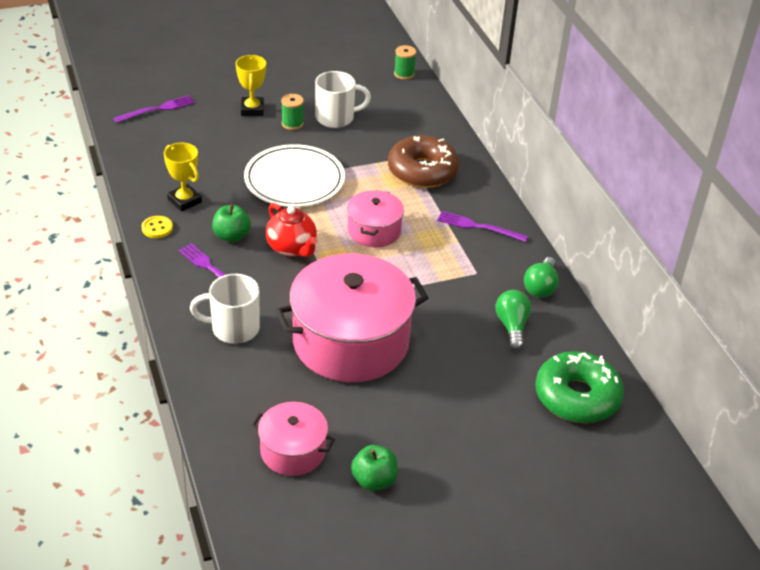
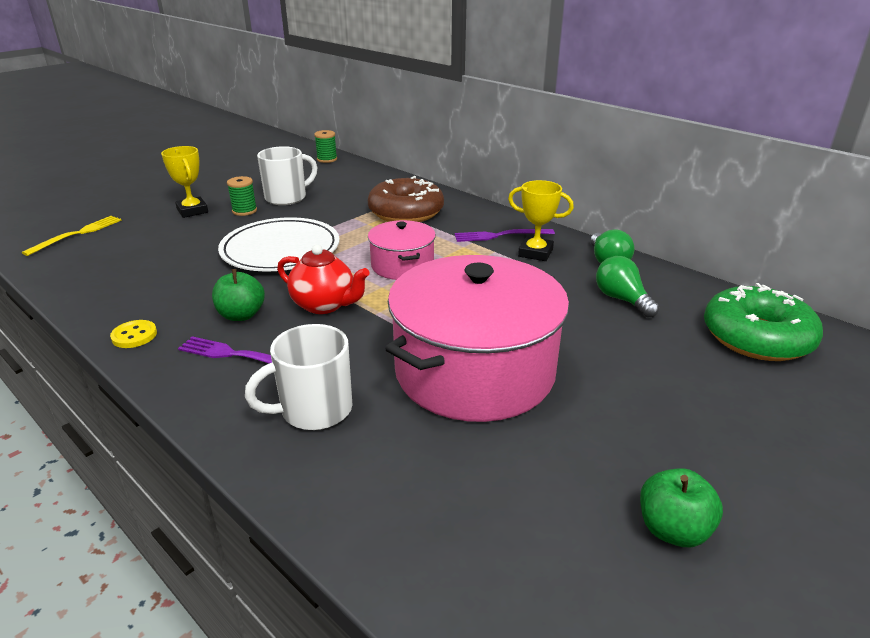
camera: 25 degrees left, 10 degrees down
(157, 109) = (77, 234): purple fork -> yellow fork
(184, 201) = (158, 300): yellow trophy -> yellow trophy (535, 253)
(293, 451) = (528, 540): pink pot -> none

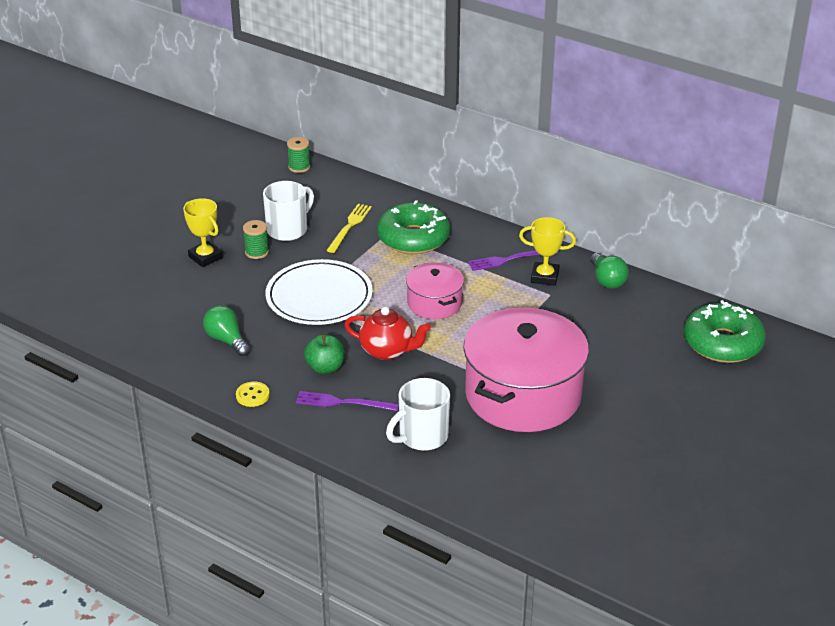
camera: 10 degrees left, 5 degrees up
(77, 234) = (116, 298): yellow fork -> yellow fork (349, 226)
(406, 212) = (413, 238): brown donut -> green donut
(622, 299) = (622, 319): green light bulb -> green light bulb (226, 340)
(672, 529) = (663, 481): green apple -> none

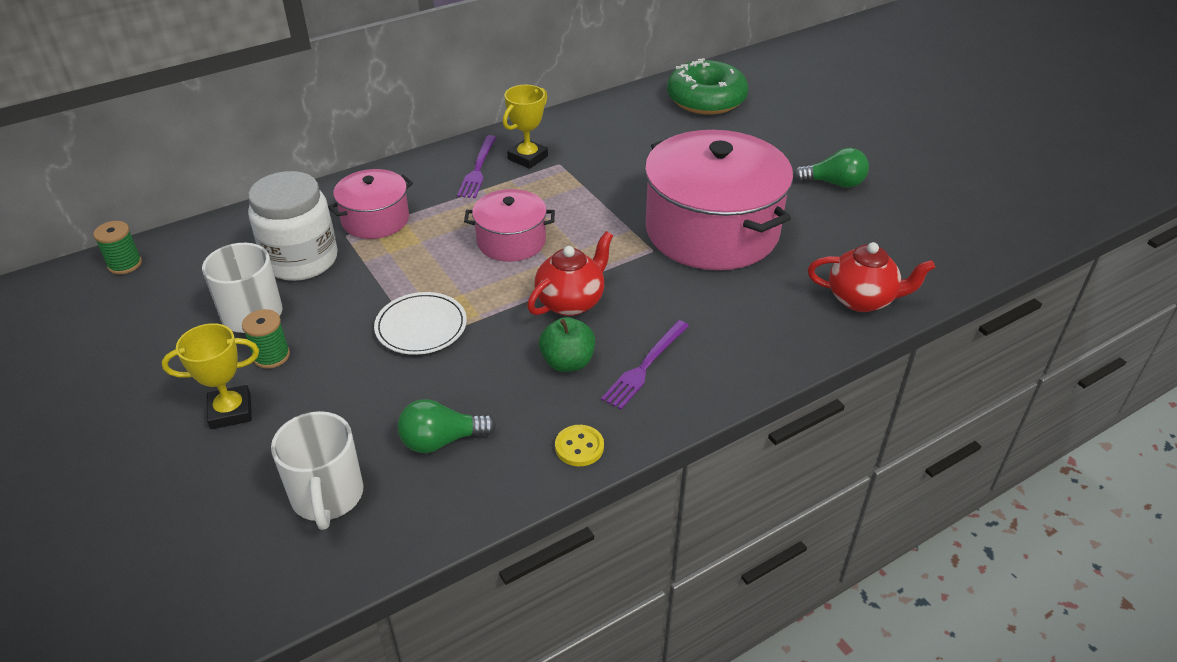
camera: 65 degrees left, 5 degrees up
(319, 297) = (421, 327): white plate -> white plate, size x0.61
(349, 226) = (301, 260): yellow fork -> white jar
(413, 238) = (375, 219): green donut -> pink pot
(422, 436) = (742, 321): white mug -> white mug (327, 496)
(492, 494) = (862, 299): none -> red teapot
(607, 280) = (564, 125): green light bulb -> green light bulb (834, 183)

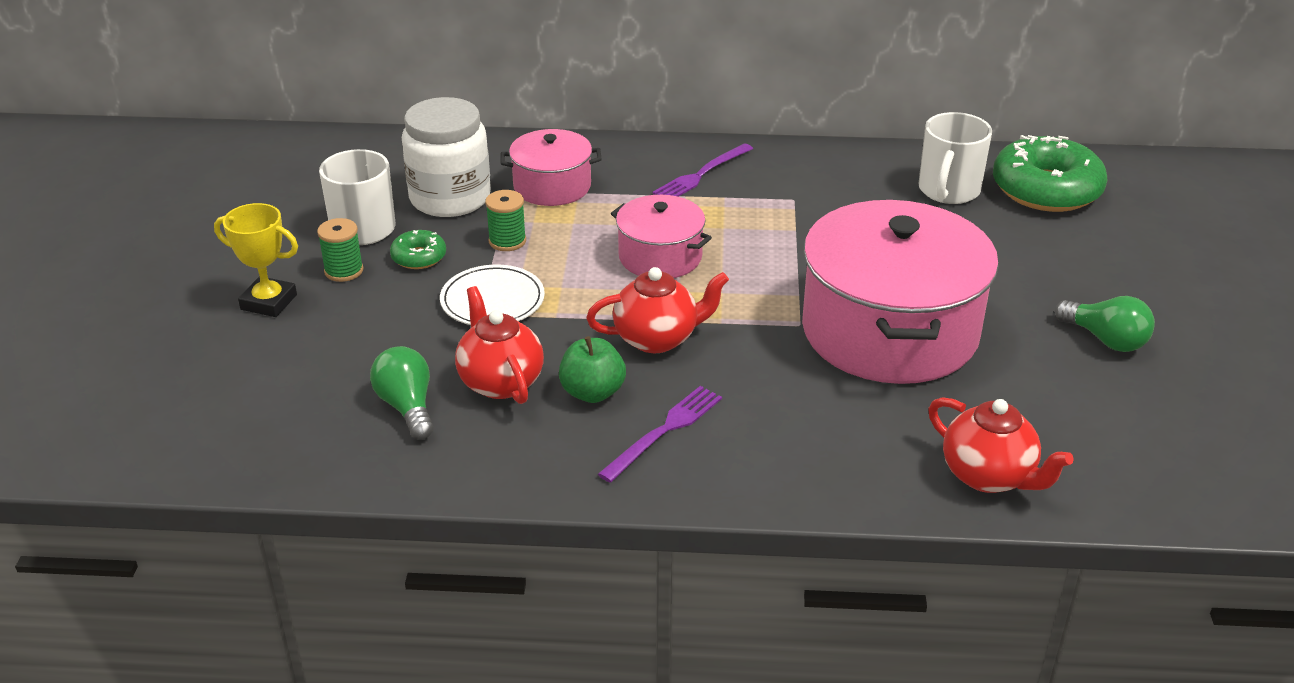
camera: 35 degrees right, 5 degrees down
(125, 264) = (307, 145): green spool -> green spool (507, 241)
(325, 318) = (419, 257): none -> green donut
(327, 496) = (272, 406): white mug -> white mug (948, 191)
(441, 441) = (407, 407): green light bulb -> green light bulb turned 45 degrees clockwise
(493, 386) = (500, 382): none -> red teapot
(527, 158) = (765, 181): yellow trophy -> none
(579, 447) = (521, 472): yellow button -> none
(645, 366) = (664, 431): purple fork -> purple fork turned 150 degrees clockwise

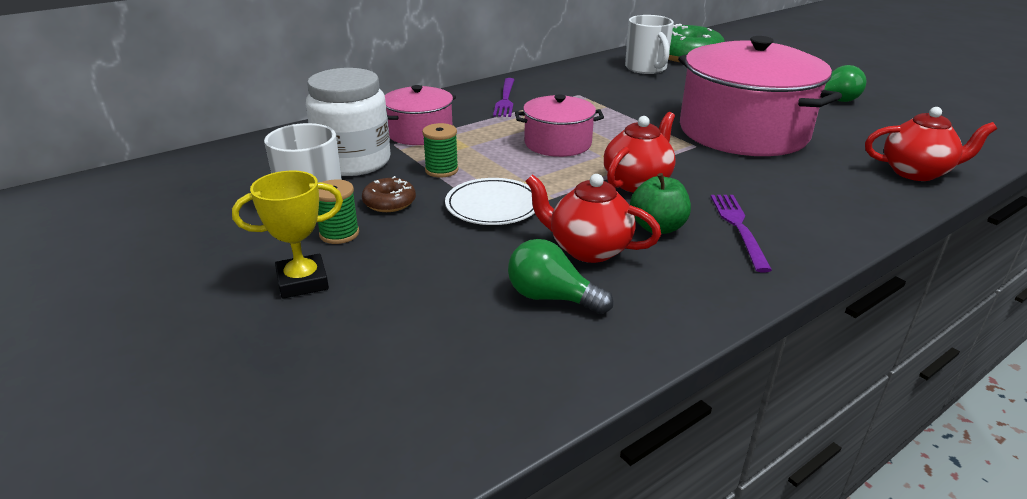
camera: 40 degrees left, 5 degrees down
(419, 257) = (389, 202): green donut -> brown donut

